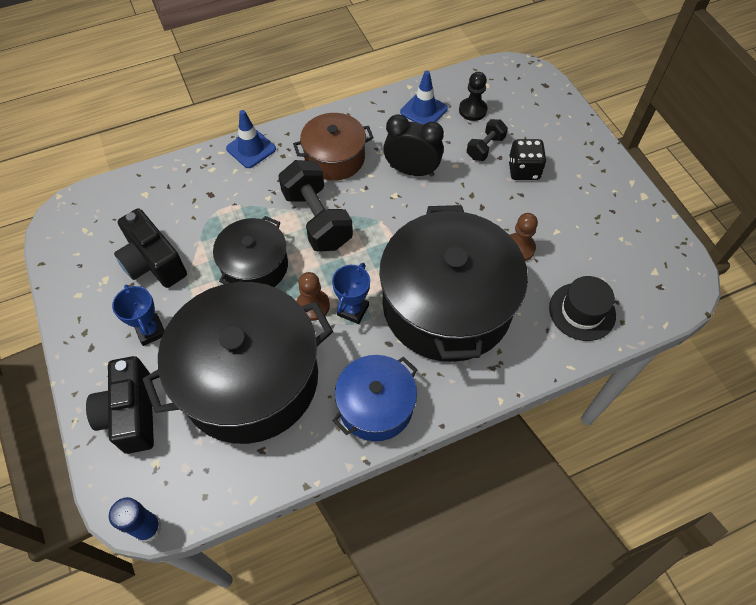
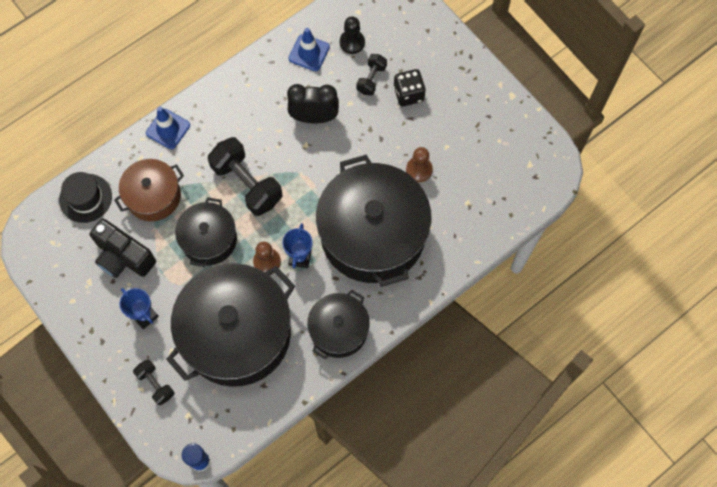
camera: 15 degrees left, 10 degrees up
(131, 414) = (156, 384): black camera -> black dumbbell
(334, 158) = (244, 121): brown pot -> brown pot (153, 196)
(376, 406) = (339, 330): blue pot -> black pot
(582, 311) = (478, 213): black hat -> black hat (85, 198)

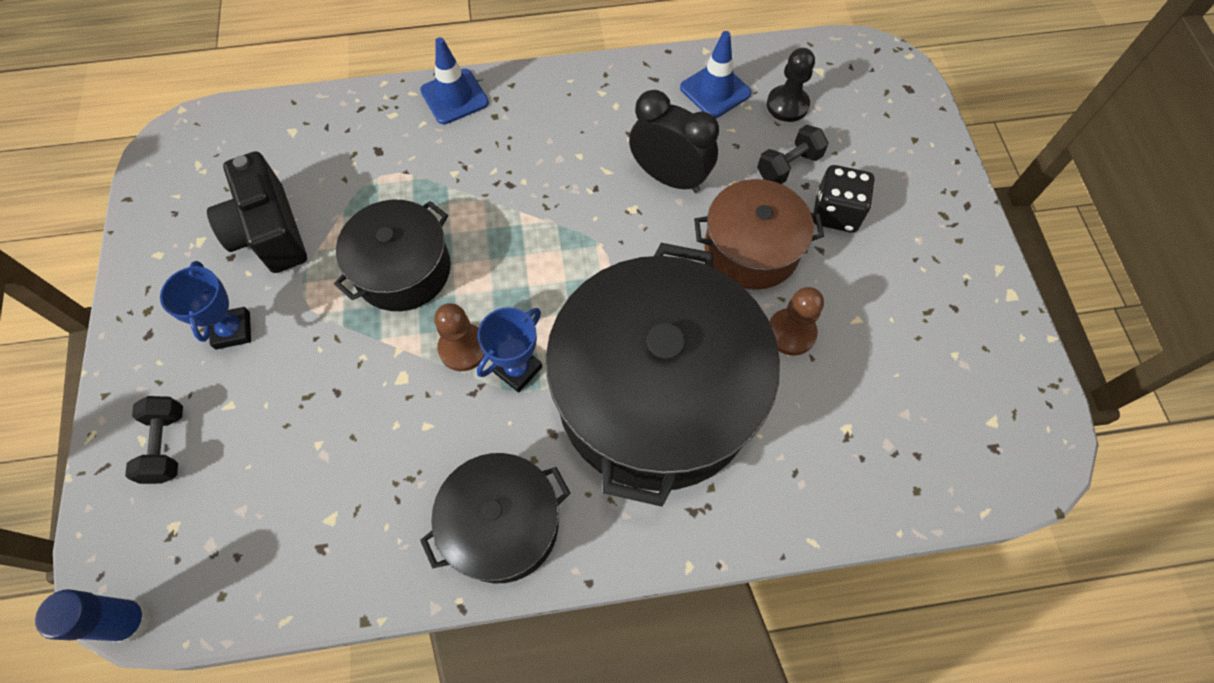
camera: 30 degrees right, 5 degrees down
(85, 198) = (283, 130): black hat -> none
(153, 196) = (371, 172): brown pot -> brown pot (751, 249)
(236, 333) = (341, 435): black pot -> none
(247, 184) = (511, 220): black dumbbell -> none

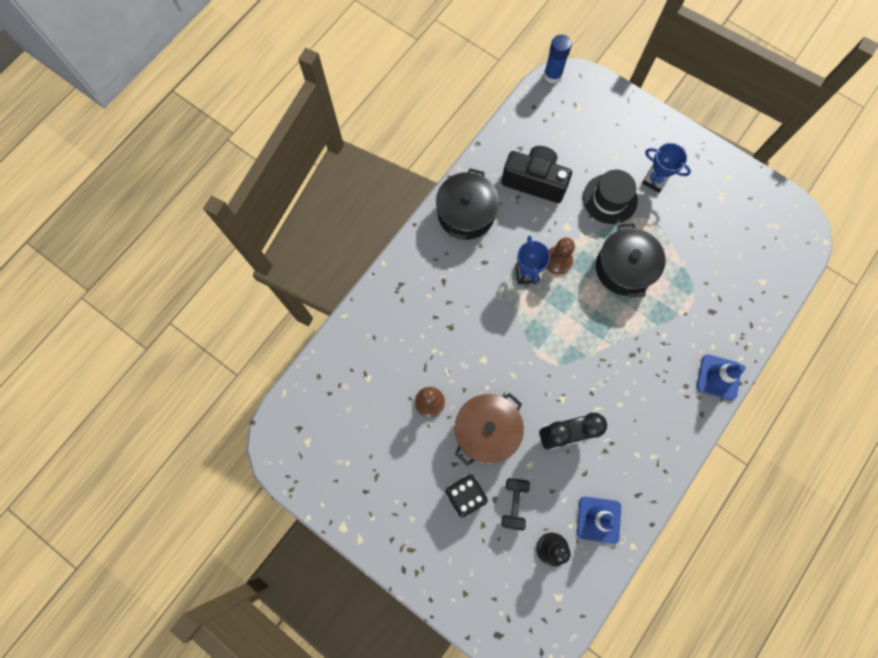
camera: 135 degrees right, 10 degrees up
(167, 445) = (617, 125): black dumbbell -> none
(270, 232) = (700, 229): black camera -> black camera (534, 181)
(310, 360) = (610, 199): none -> black hat
(656, 395) = (459, 316): black pot -> none

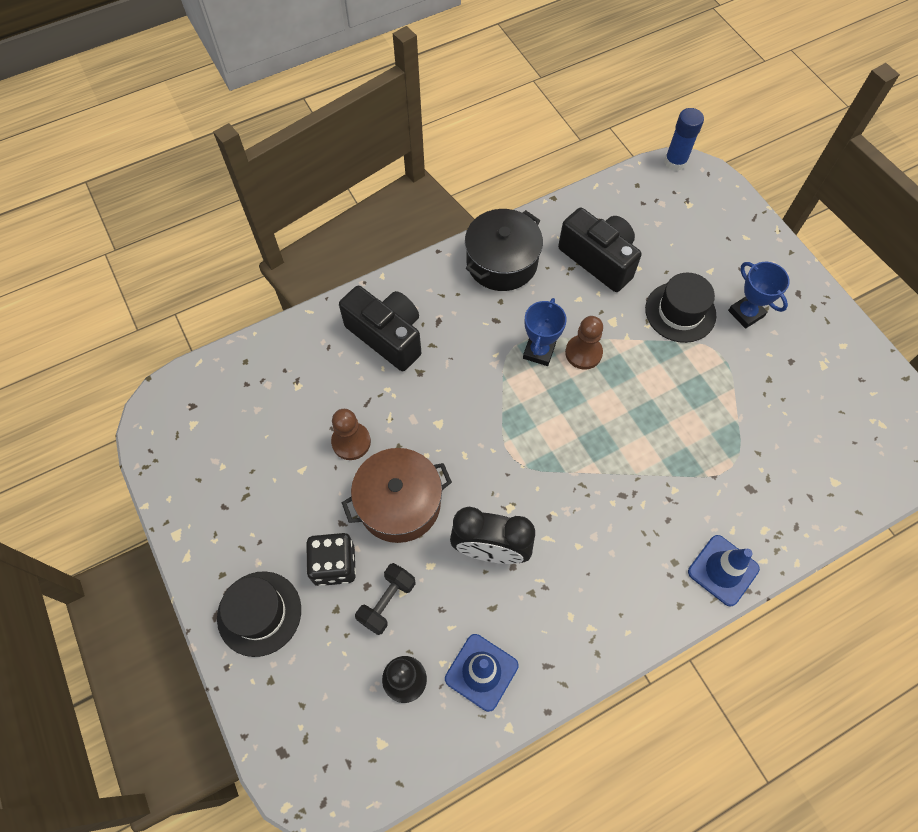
camera: 25 degrees right, 10 degrees down
(412, 310) = (387, 336): none -> black camera
(432, 553) = (259, 613): none -> black hat
(624, 268) = (660, 393): black pot -> none

